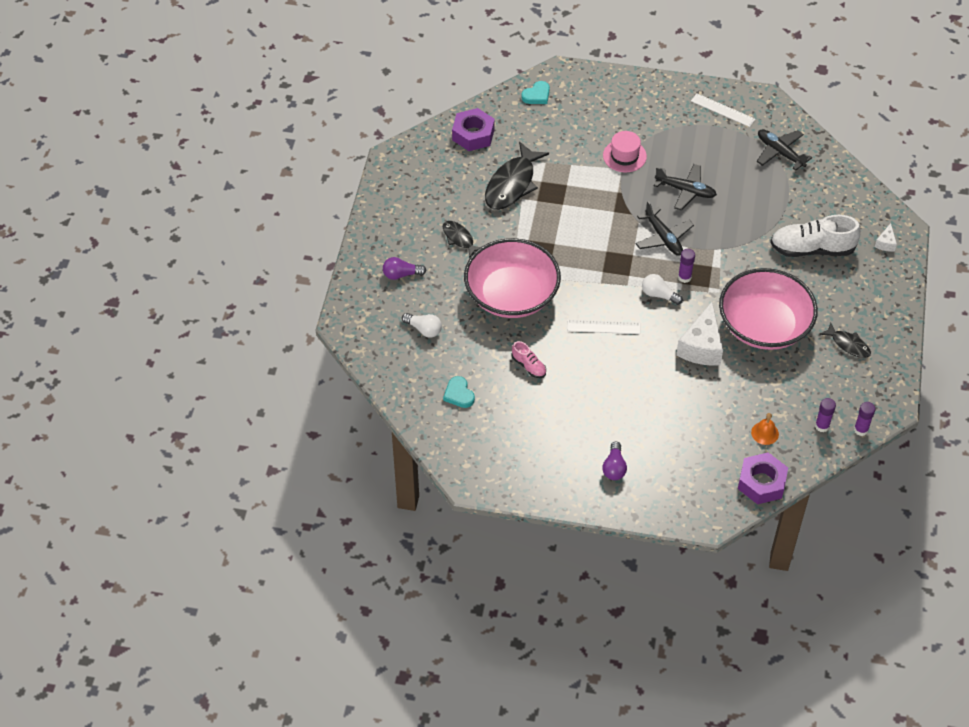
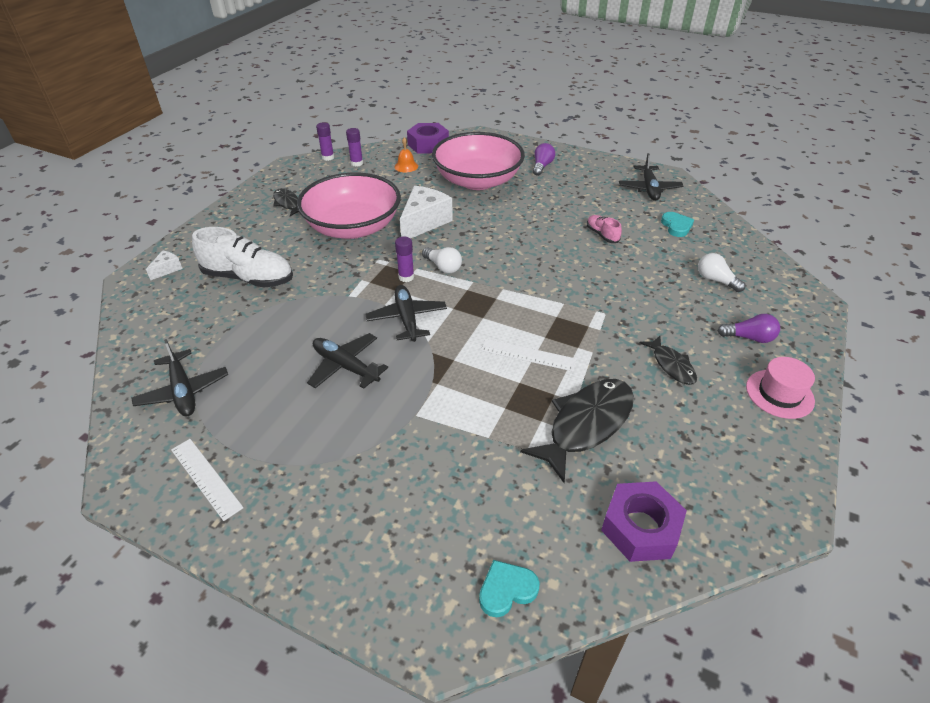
camera: 165 degrees left, 10 degrees down
(489, 451) = (649, 189): none -> black plane
(511, 295) = (610, 294): pink bowl -> pink bowl (477, 180)
(603, 327) = (515, 251): white ruler -> white ruler (528, 355)
(624, 156) = (402, 433): pink hat -> pink hat (779, 394)

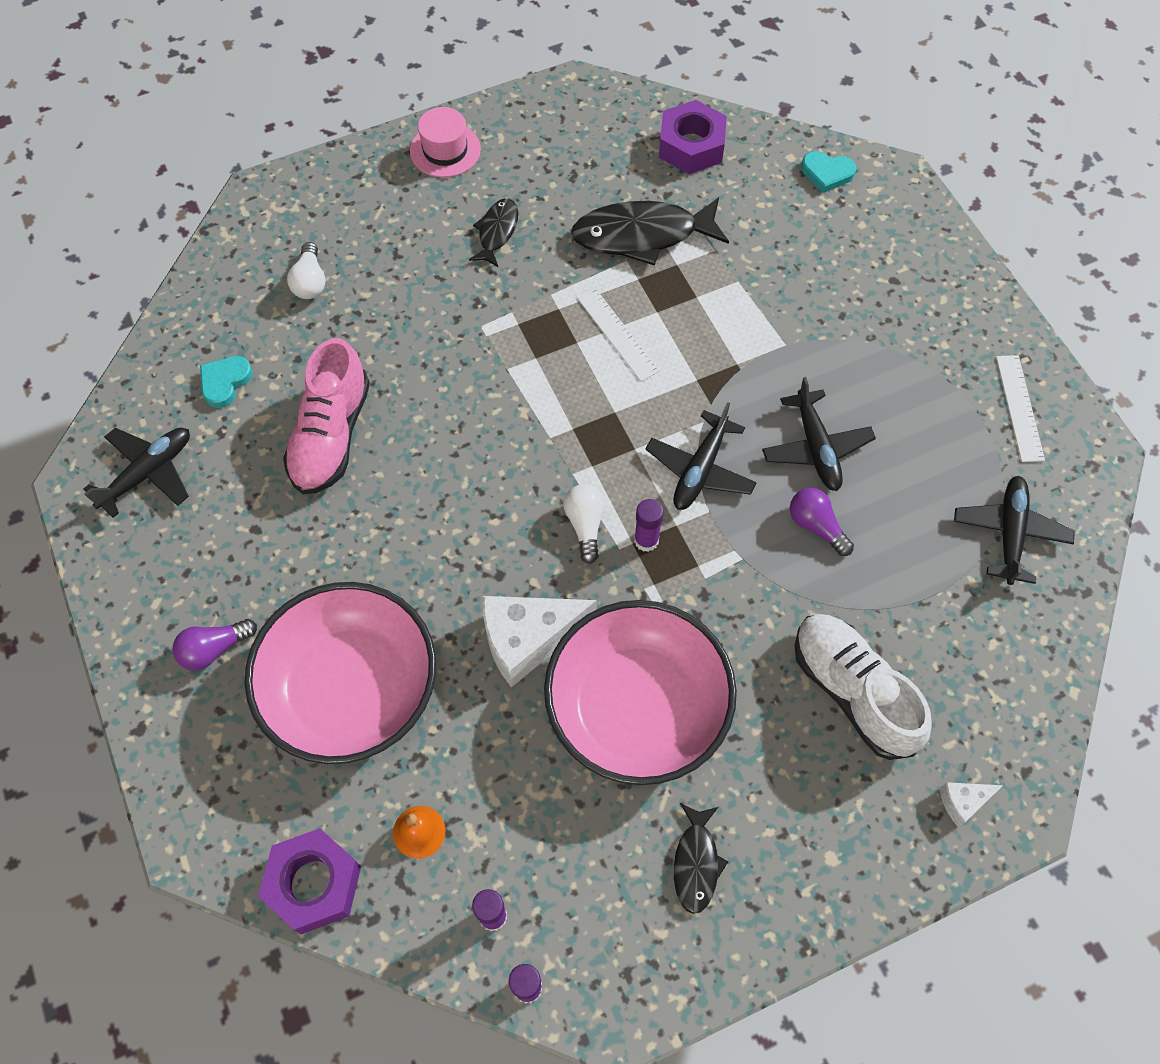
camera: 140 degrees left, 20 degrees up
(602, 235) = (331, 435): pink shoe -> pink shoe, size x2.03
(749, 338) = (386, 206): purple light bulb -> purple light bulb (816, 526)

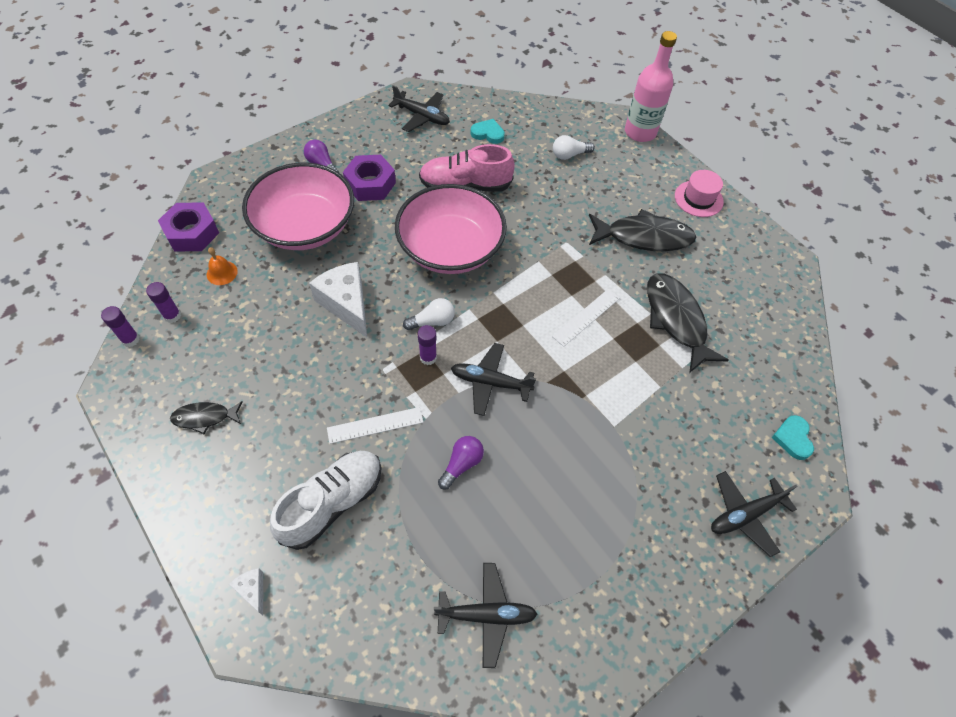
camera: 75 degrees right, 5 degrees down
(292, 180) = (640, 132): none -> pink bottle
(497, 232) = (644, 237): black fish -> black fish, size x1.84
(637, 707) = (307, 370): pink bowl -> pink bowl (450, 248)
(691, 146) = (773, 339): purple nut -> purple nut (370, 184)
(816, 448) = (528, 457): black plane -> black plane (745, 515)
(1019, 407) = (612, 618): white ruler -> white ruler (375, 425)

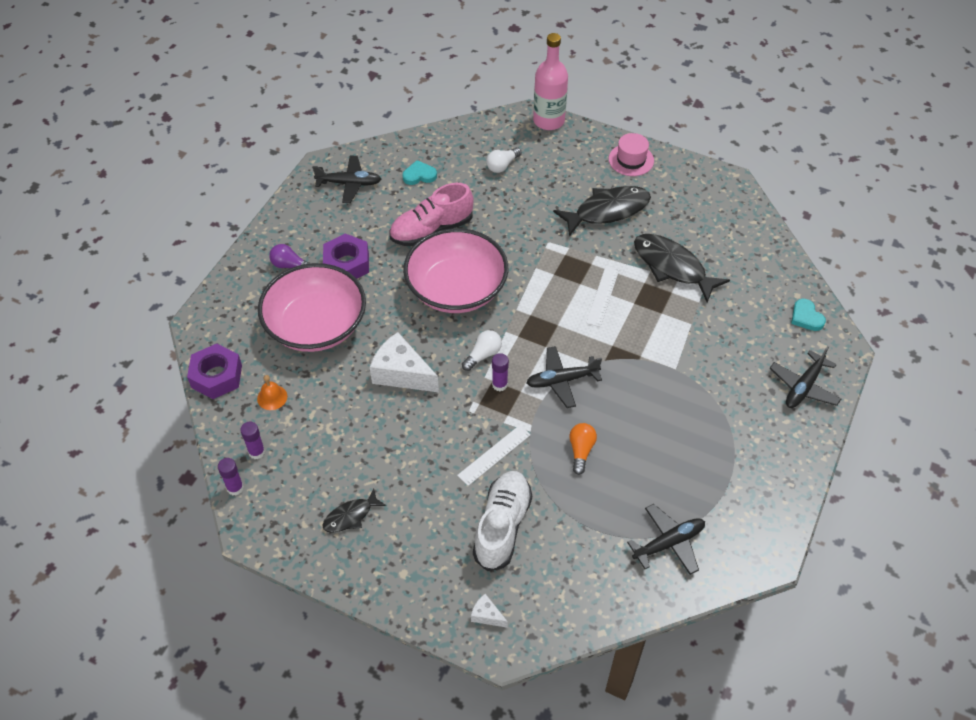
camera: 25 degrees left, 5 degrees down
(461, 464) = (581, 451): purple light bulb -> orange light bulb

